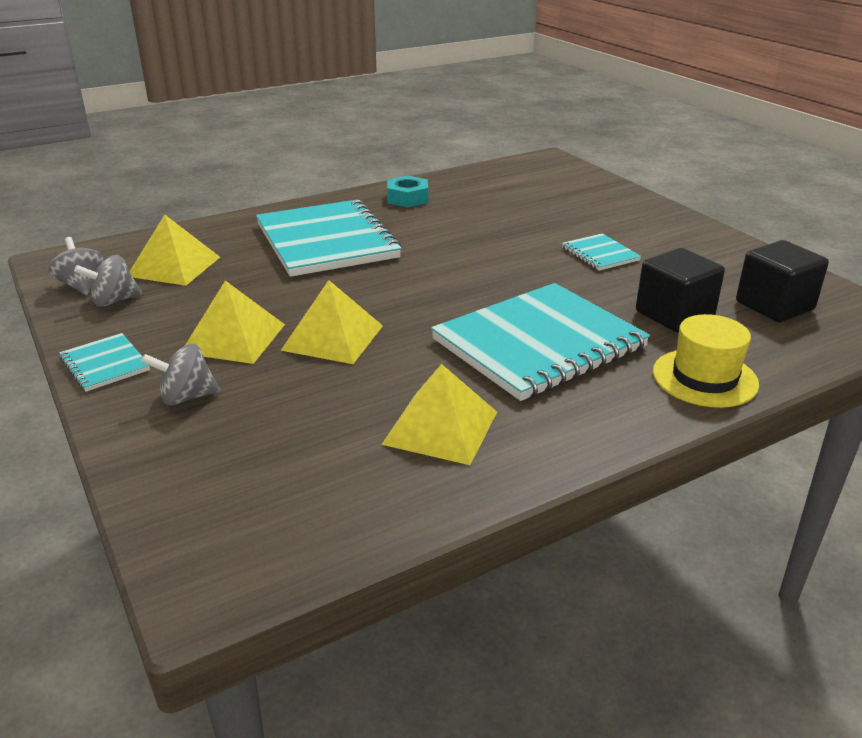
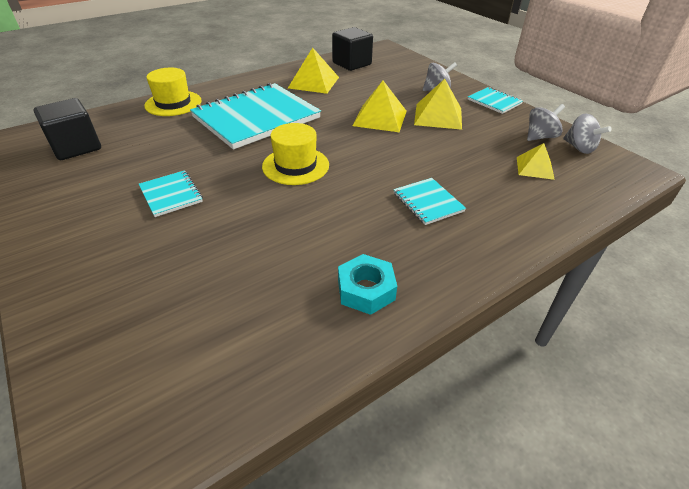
camera: 175 degrees right, 10 degrees up
(174, 266) = (534, 168): yellow pyramid -> yellow pyramid, size x0.62
(327, 241) = (428, 202): turquoise notebook -> turquoise notebook, size x0.45
(467, 276) = (295, 166): none -> yellow hat
(674, 315) = (156, 138): black cube -> black cube (352, 64)

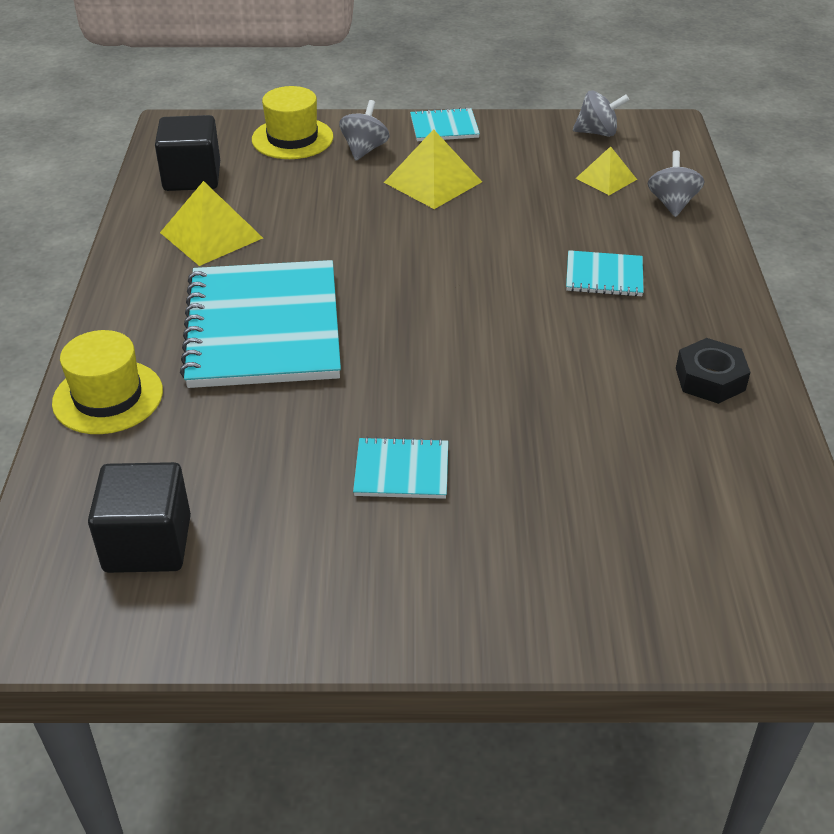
camera: 55 degrees left, 0 degrees up
(295, 166) = (435, 339): yellow hat -> yellow hat (292, 138)
(366, 290) = (710, 379): turquoise nut -> black nut
(380, 118) = (388, 225): yellow pyramid -> none
(540, 137) = (553, 142): grey spinning top -> grey spinning top (672, 203)

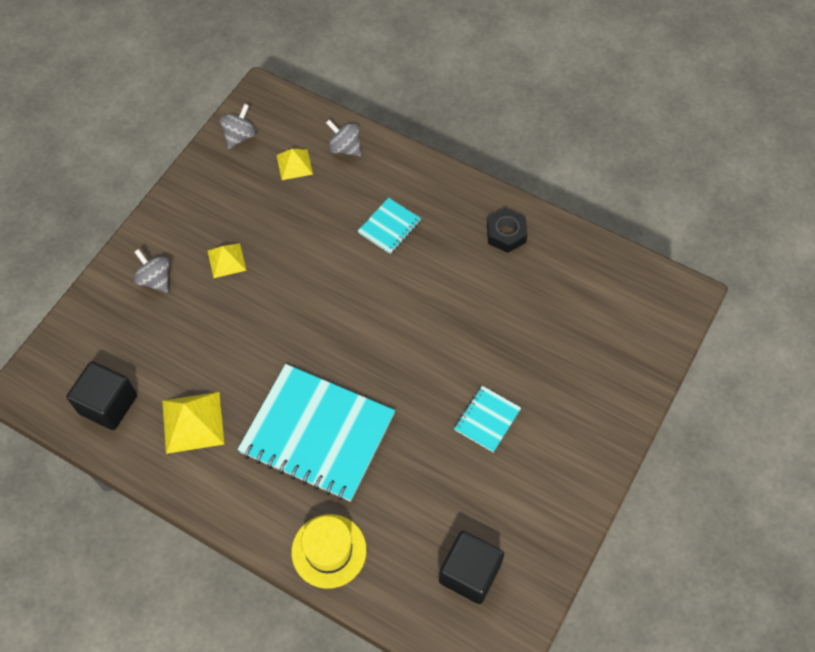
camera: 60 degrees left, 20 degrees up
(292, 138) = (105, 317): yellow hat -> none
(433, 182) = (226, 260): yellow pyramid -> yellow pyramid, size x0.62
(444, 127) = (164, 217): turquoise notebook -> none

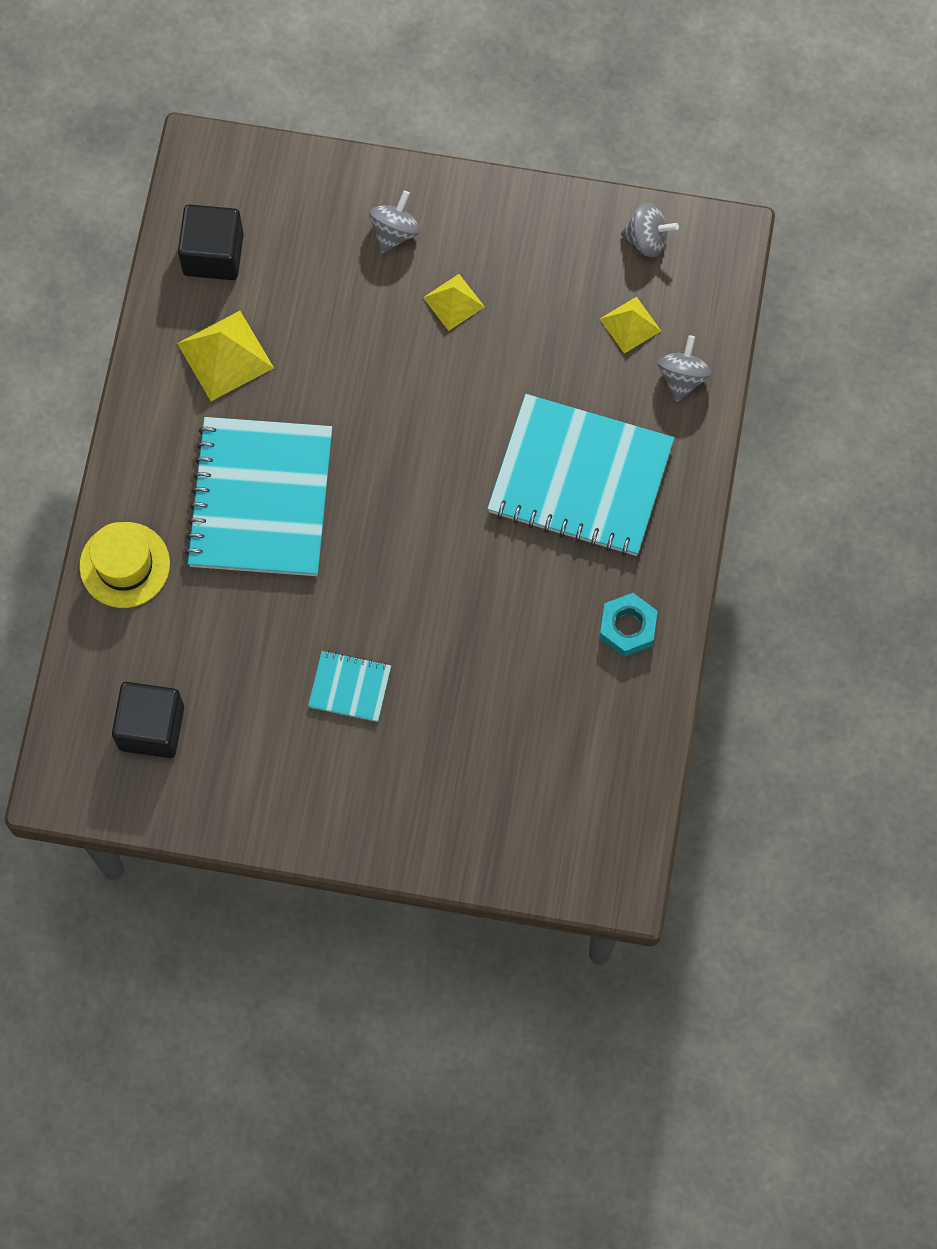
camera: 70 degrees right, 10 degrees up
(389, 227) = (580, 478): turquoise notebook -> turquoise notebook, size x2.23
(506, 234) = (627, 627): black nut -> turquoise nut

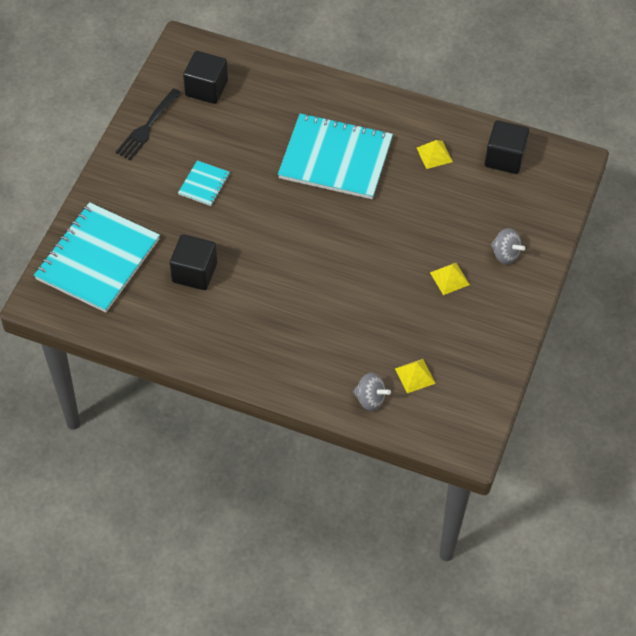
camera: 100 degrees right, 15 degrees down
(124, 565) = (309, 89): yellow hat -> none
(225, 355) = (434, 154): yellow pyramid -> yellow pyramid, size x0.62
(250, 803) = (147, 127): none -> black fork
(520, 664) = (194, 272): none -> black cube
(580, 478) = (311, 327): turquoise notebook -> turquoise notebook (97, 259)
(627, 627) = (202, 335): turquoise nut -> none
(647, 239) = (477, 398): grey spinning top -> none

